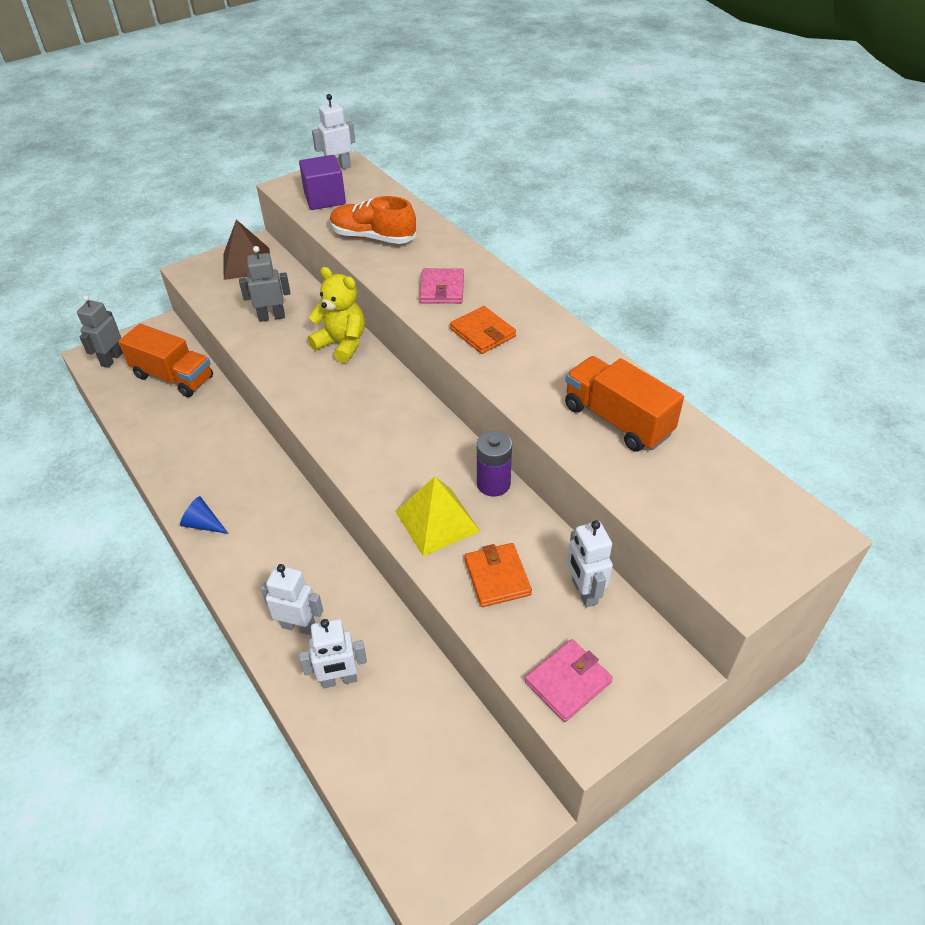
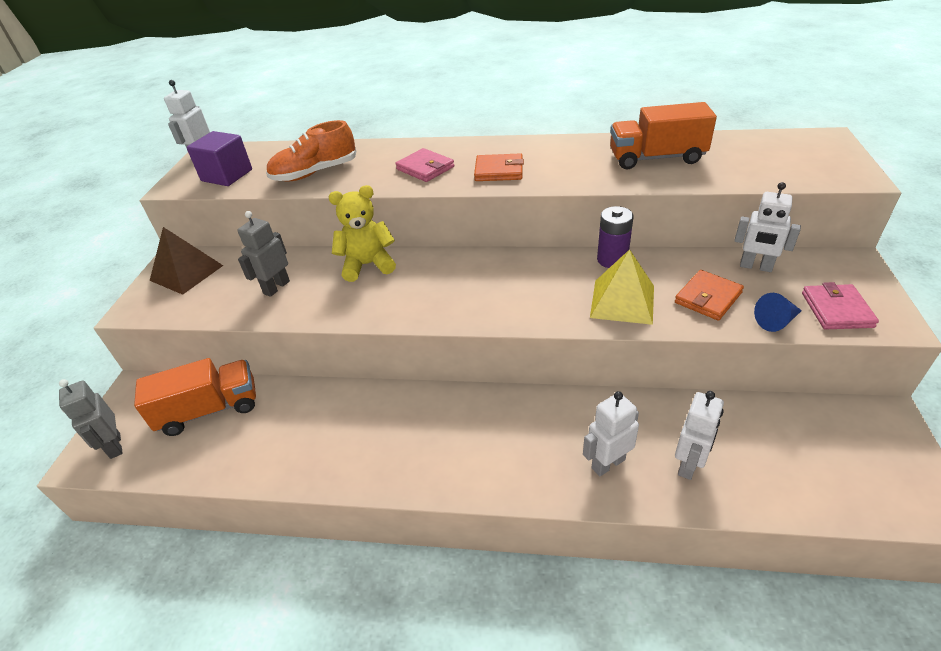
camera: 45 degrees left, 5 degrees down
(203, 524) = (421, 476): blue cone -> blue cone (776, 321)
(497, 577) = (708, 298): orange wallet -> orange wallet turned 75 degrees counterclockwise

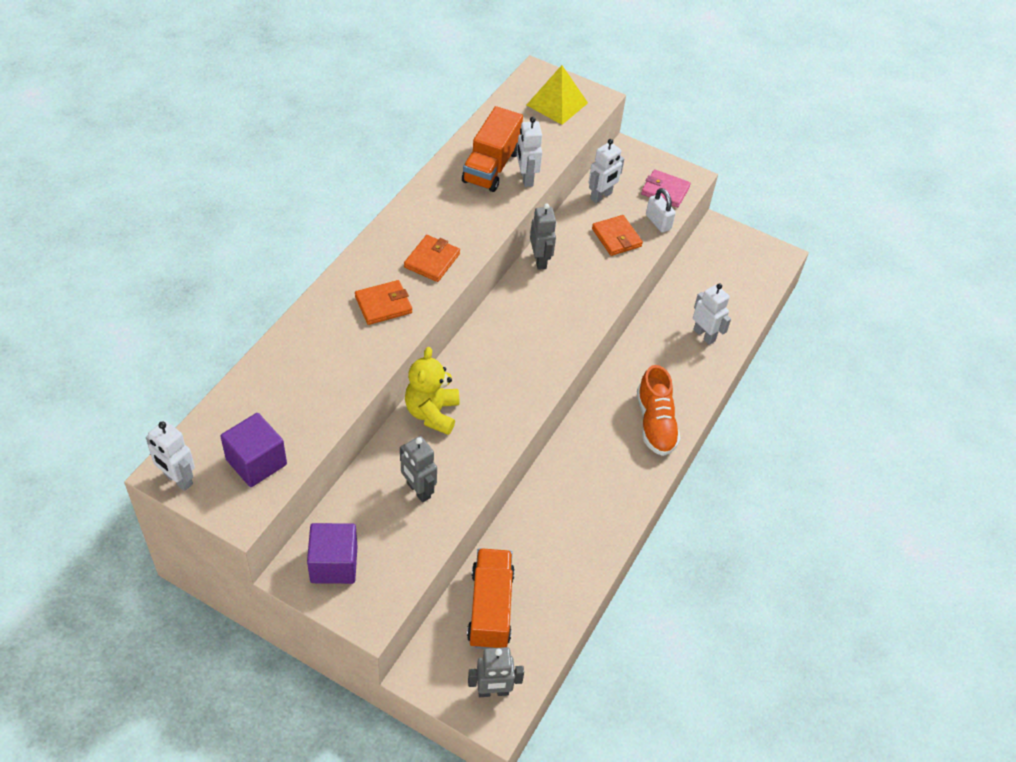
camera: 75 degrees left, 10 degrees up
(186, 273) = (334, 564): brown pyramid -> purple cube
(315, 173) = (319, 387): orange shoe -> orange shoe (655, 423)
(425, 168) = (383, 305): pink wallet -> orange wallet
(608, 463) = (683, 373): white robot -> white robot (526, 178)
(612, 259) = (540, 260): purple battery -> grey robot
(622, 301) = (591, 280): yellow pyramid -> yellow pyramid (557, 104)
(776, 321) = (658, 222): blue cone -> white padlock

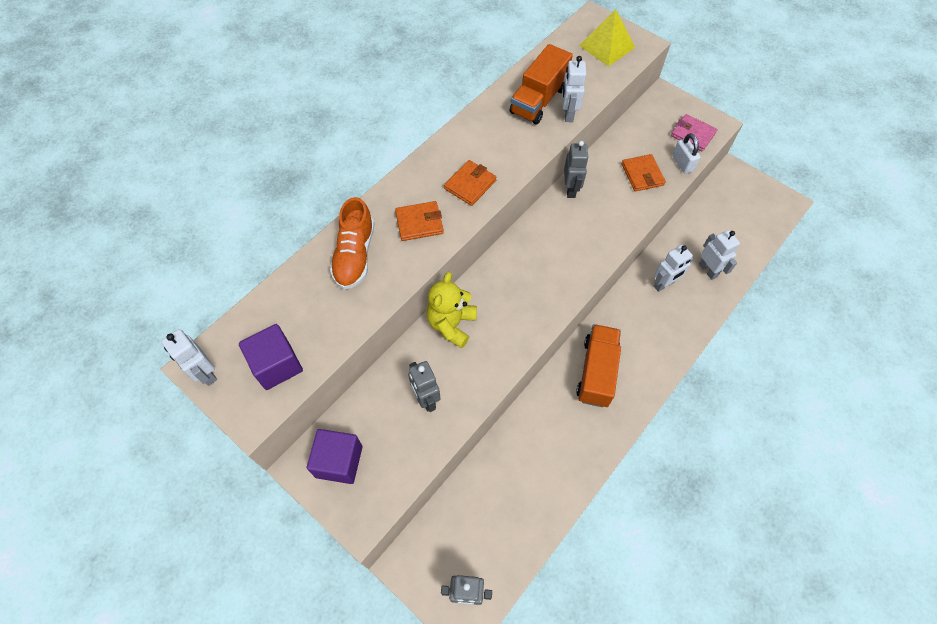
camera: 15 degrees right, 10 degrees up
(490, 608) = (477, 509): orange truck -> orange truck (596, 372)
(601, 196) = (634, 134): white robot -> white robot (664, 284)
(655, 423) = (652, 349): orange shoe -> orange shoe (355, 255)

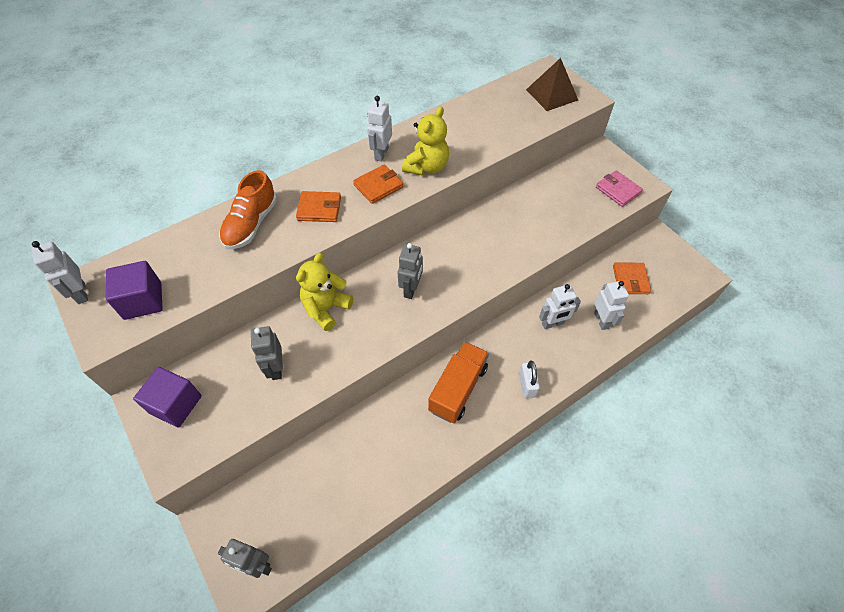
camera: 15 degrees right, 5 degrees down
(511, 153) = (427, 167): none -> yellow teddy bear
(538, 100) = (470, 128): orange truck -> none
(568, 114) = (492, 144): white robot -> white robot (381, 154)
(571, 189) = (482, 215): grey robot -> grey robot (411, 289)
(607, 46) = (552, 94): yellow pyramid -> brown pyramid
(642, 174) = (556, 215): orange wallet -> orange wallet (630, 280)
(682, 163) = (598, 213): white padlock -> white padlock (526, 385)

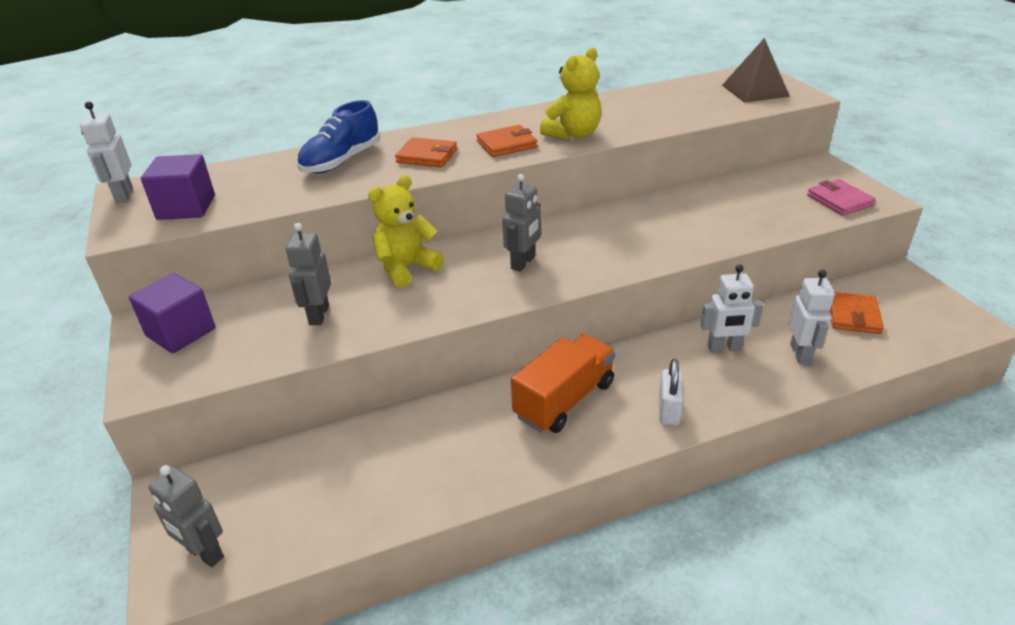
camera: 15 degrees right, 20 degrees down
(251, 224) = (341, 161): orange shoe -> blue shoe
(381, 154) = (520, 121): white robot -> none

